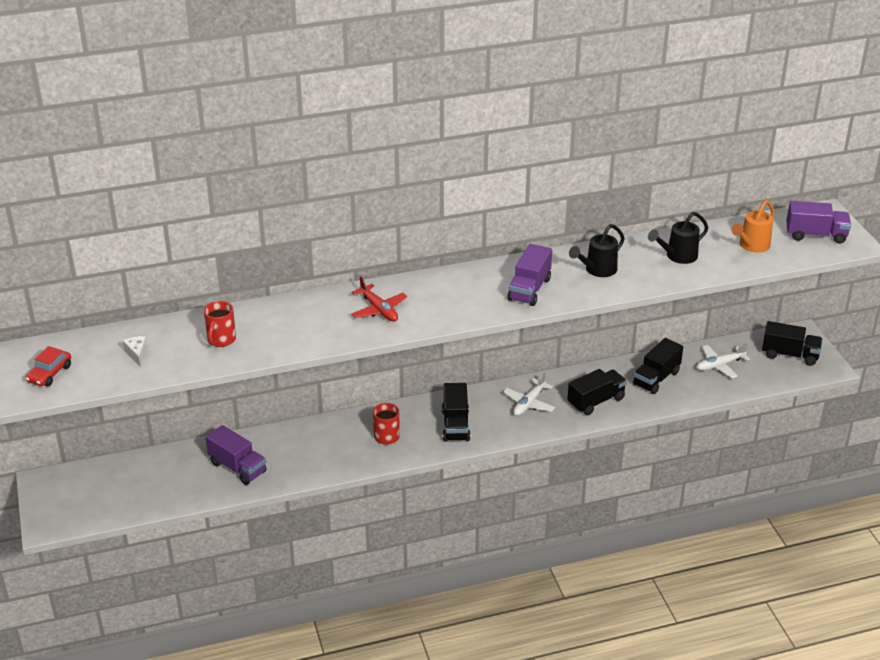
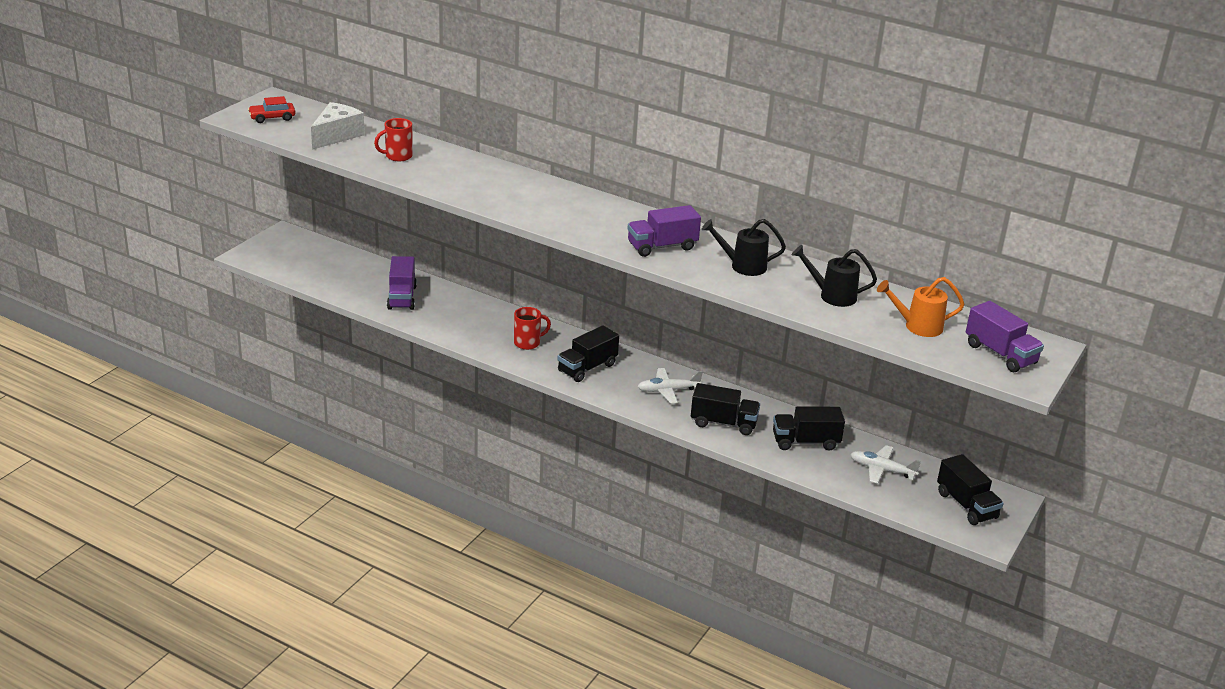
camera: 45 degrees right, 5 degrees down
(137, 354) = (336, 135): white cheese -> white cheese, size x2.02
(379, 310) = (529, 197): red plane -> none

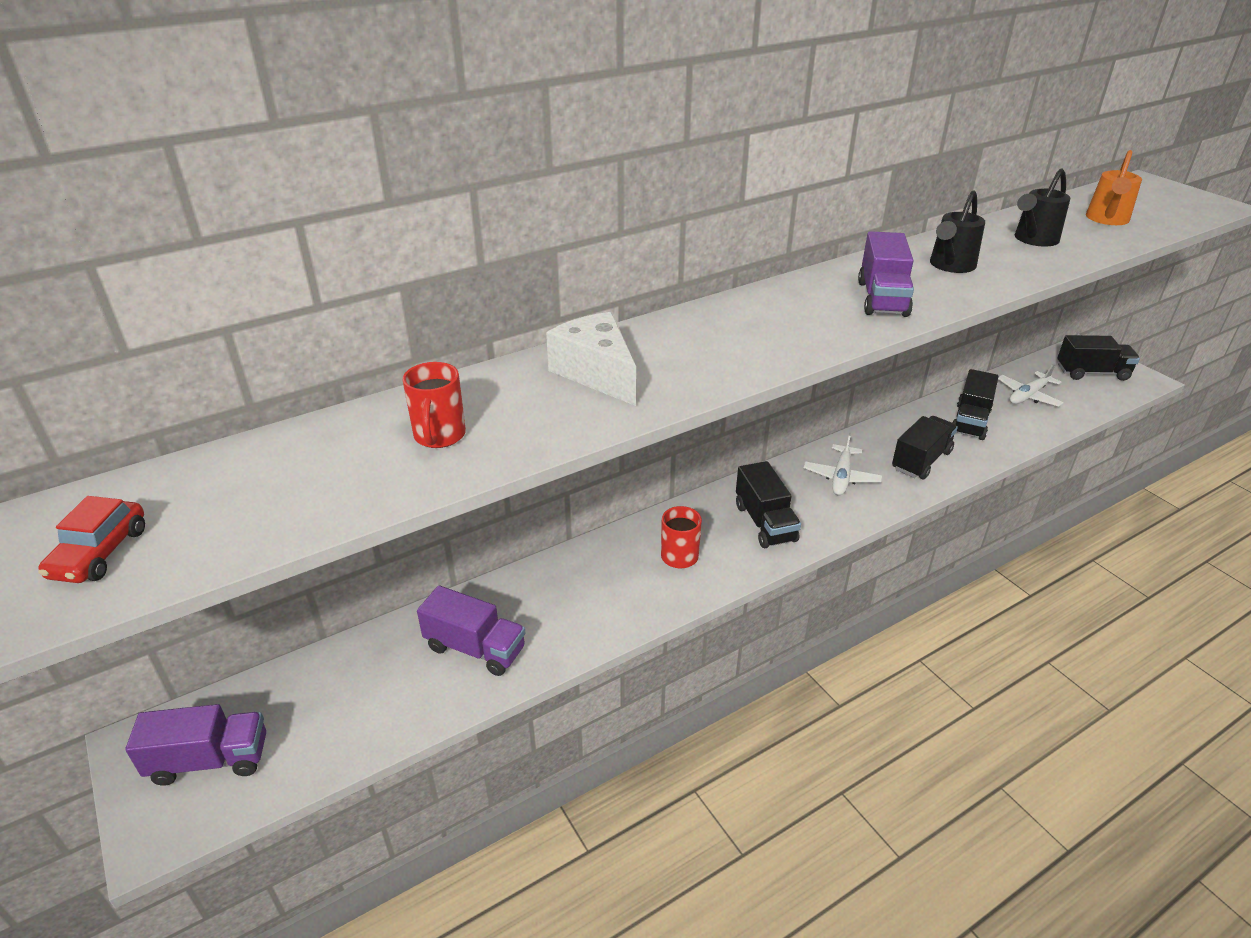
camera: 60 degrees left, 5 degrees up
(336, 135) = (283, 485): white cheese -> white cheese (596, 373)
(1000, 354) = (1164, 202): purple truck -> purple truck (210, 760)

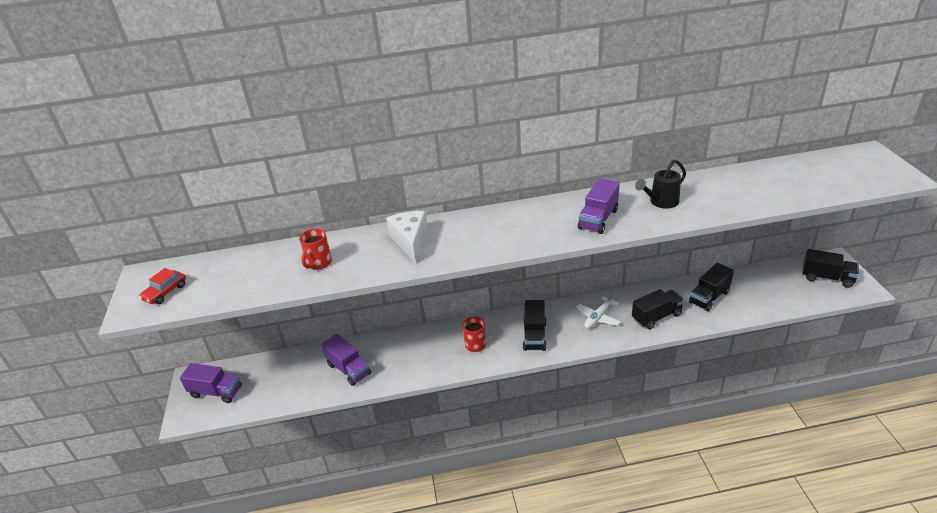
camera: 25 degrees right, 0 degrees up
(1028, 396) = (764, 286): white plane -> none
(1033, 240) = (735, 190): black watering can -> none
(1107, 220) = (804, 180): orange watering can -> none

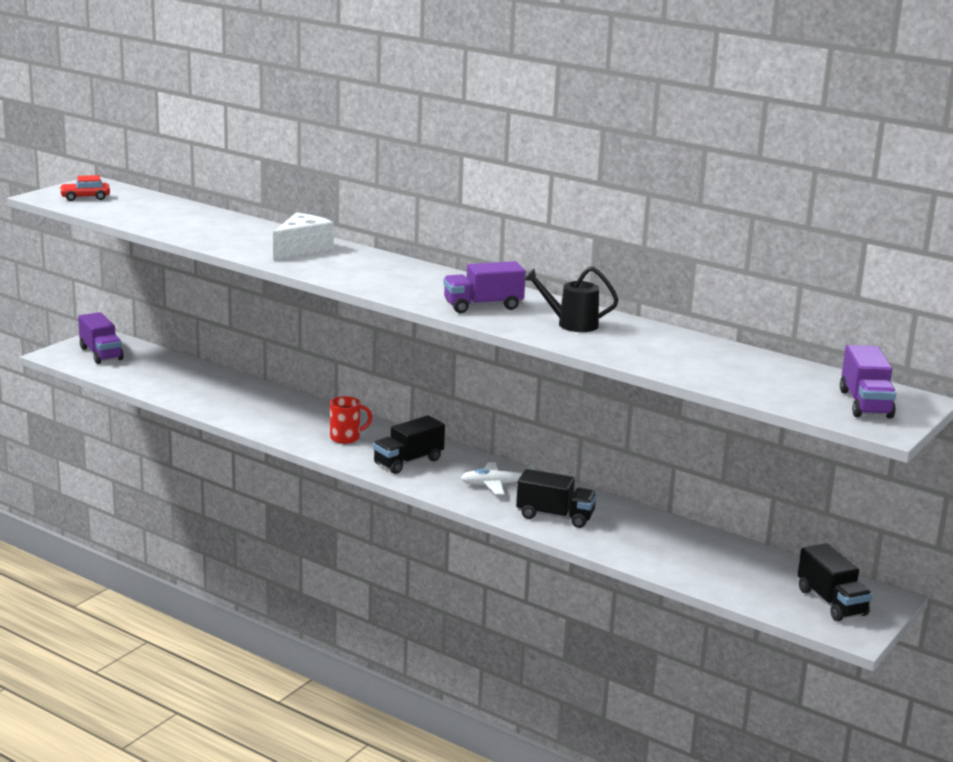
camera: 40 degrees right, 15 degrees down
(319, 263) = (210, 229): red mug -> none
(349, 369) = (215, 394): purple truck -> purple truck (865, 404)
(709, 297) = (648, 536): black truck -> none

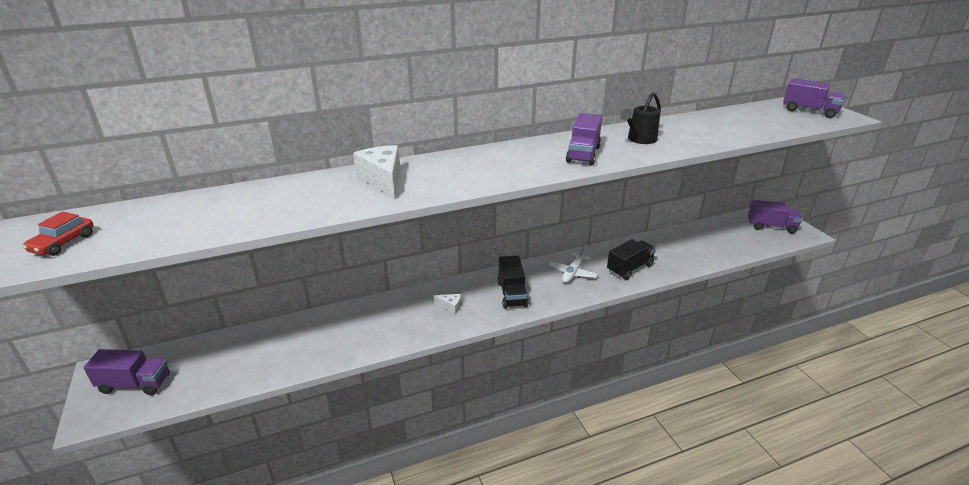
camera: 55 degrees left, 10 degrees up
(346, 438) = (450, 307): red mug -> white cheese
(831, 602) = (771, 226): black truck -> purple truck

